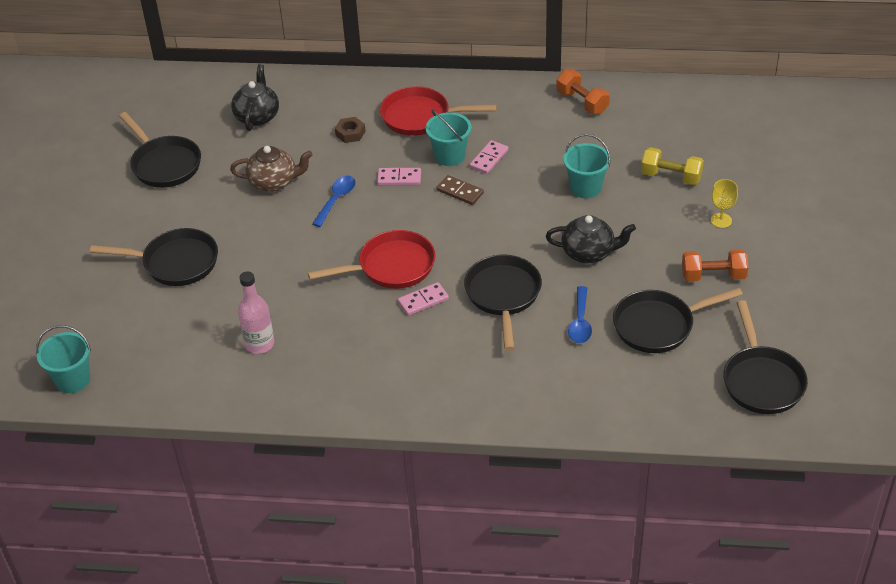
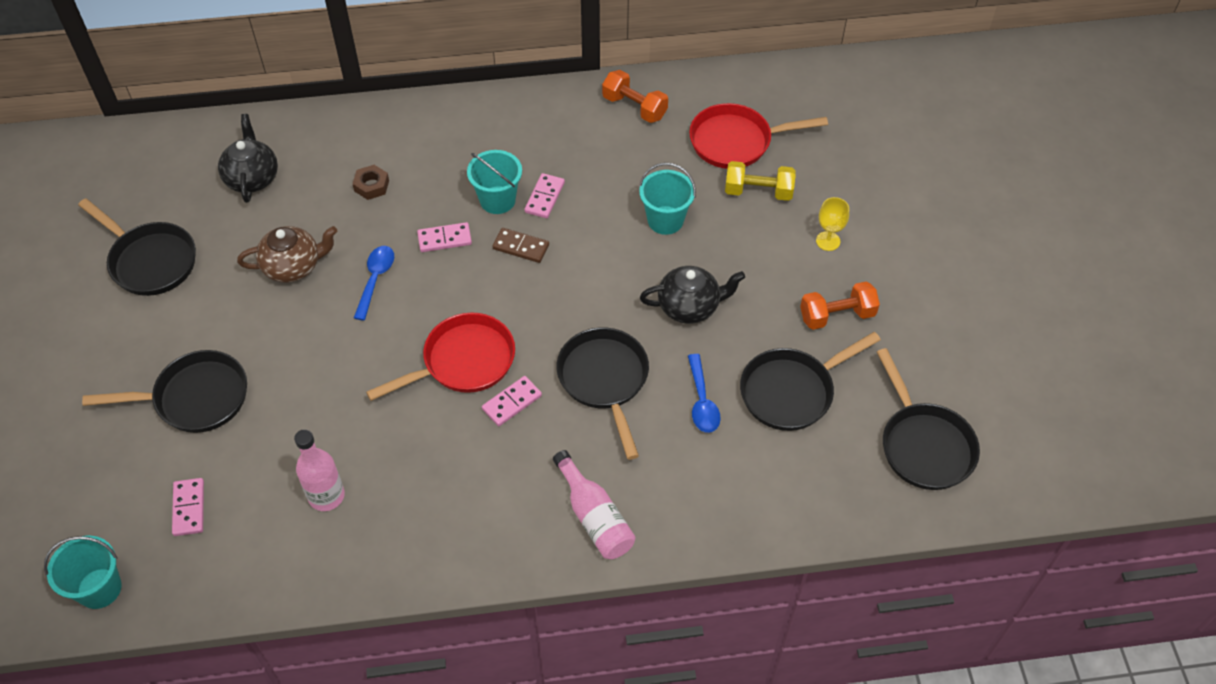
camera: 15 degrees left, 10 degrees up
(152, 336) = (189, 508): none -> pink domino
(420, 117) = (451, 152): red pan -> red pan (736, 142)
(469, 390) = (594, 517): none -> pink bottle

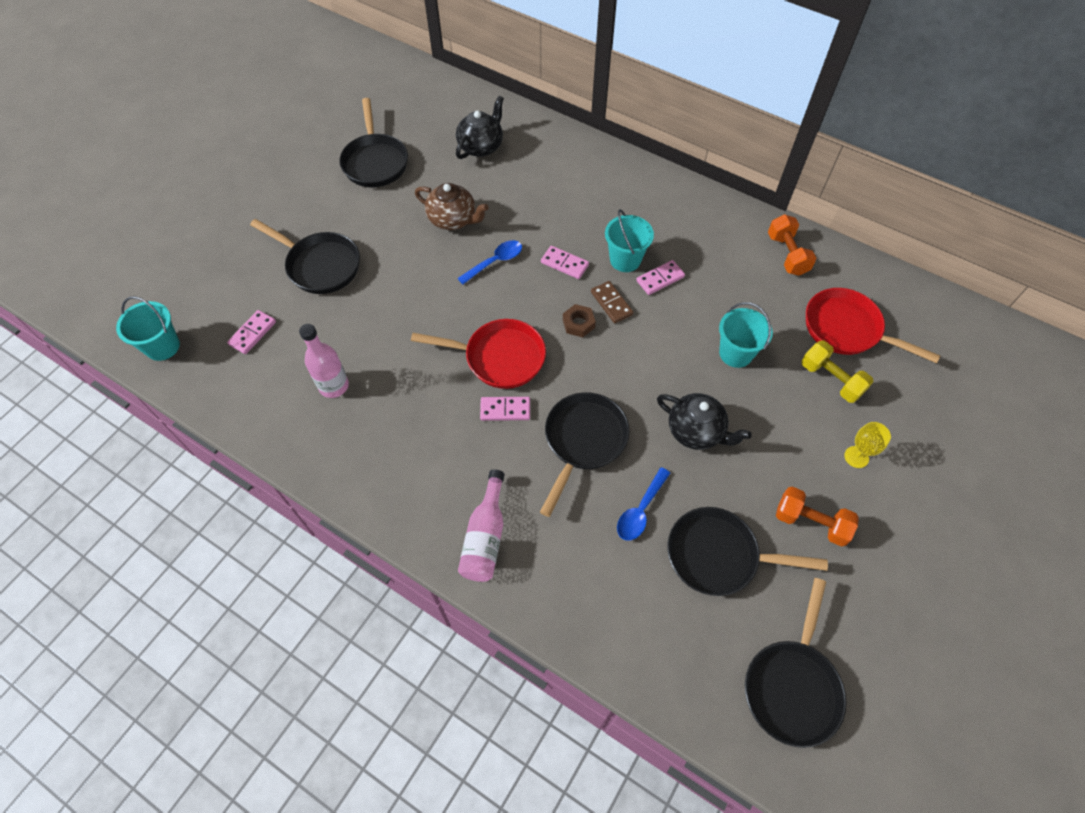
camera: 40 degrees right, 5 degrees up
(371, 186) = (550, 197): brown nut -> brown nut (578, 323)

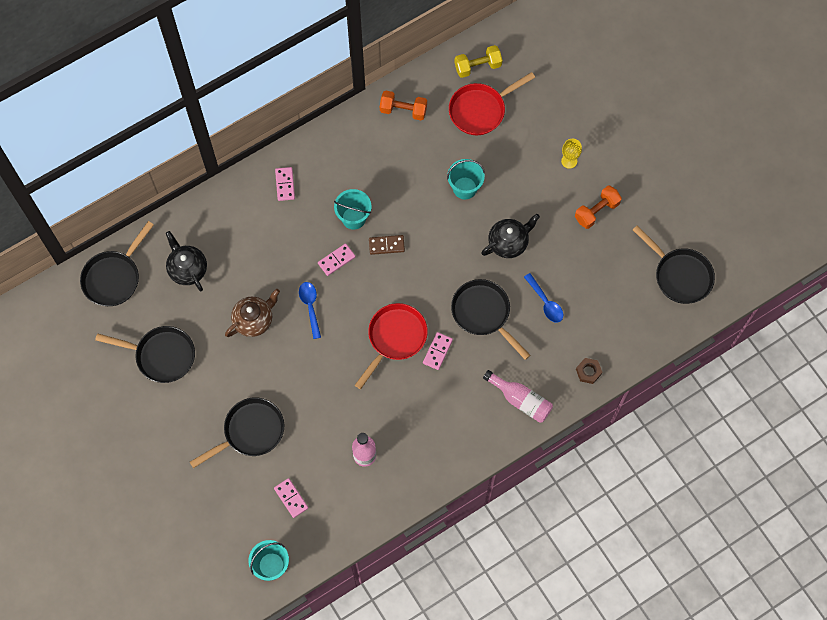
camera: 65 degrees left, 10 degrees up
(578, 323) = (392, 274): brown nut -> brown nut (588, 372)
(660, 279) = (382, 203): pink domino -> pink domino (285, 184)
(718, 556) = (593, 273): black pan -> black pan (114, 277)
(831, 379) = (511, 142): yellow dumbbell -> yellow dumbbell (477, 66)

